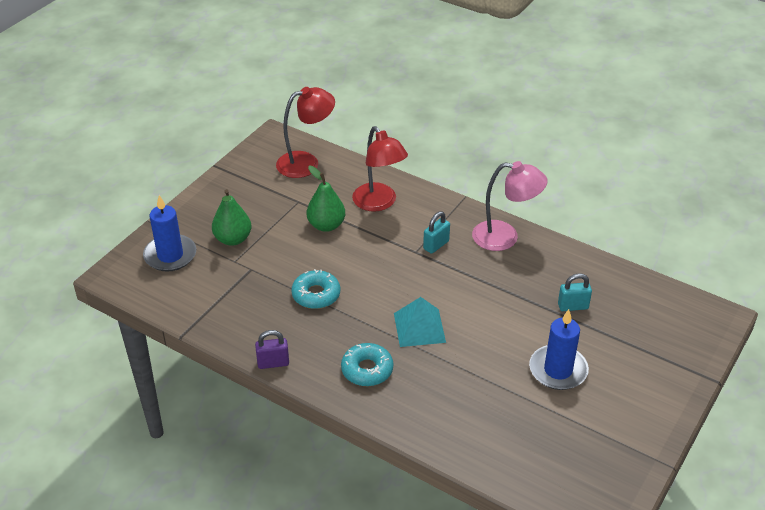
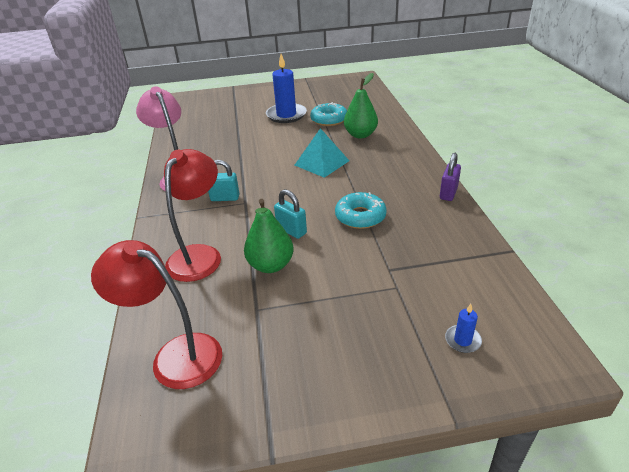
camera: 130 degrees left, 5 degrees down
(170, 255) = (462, 340): blue candle -> blue candle, size x0.46
(233, 239) = (373, 312): green pear -> green pear (360, 135)
(273, 363) = (448, 193): purple padlock -> purple padlock turned 75 degrees clockwise
(367, 370) = (387, 160): turquoise donut -> turquoise donut (329, 120)
(573, 306) = (225, 130): turquoise padlock -> turquoise padlock (291, 231)

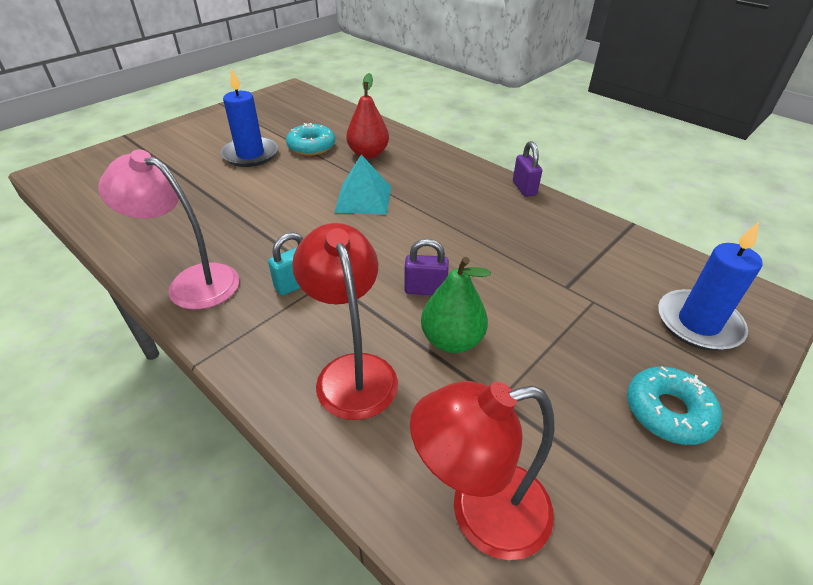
camera: 40 degrees left, 5 degrees up
(291, 231) = (425, 290): turquoise padlock -> purple padlock
(360, 135) = (368, 154): green pear -> red pear
(360, 216) = (475, 243): turquoise donut -> turquoise donut (668, 411)
(462, 340) = (698, 323): blue candle -> blue candle, size x2.19

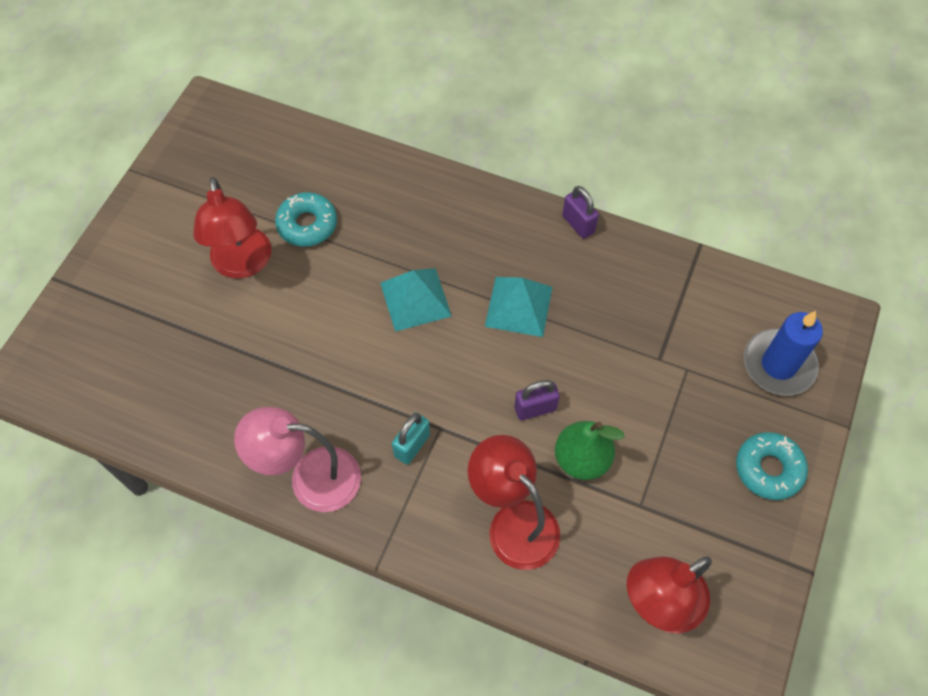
camera: 20 degrees left, 20 degrees up
(250, 154) = (243, 264): blue candle -> red lamp
(368, 154) = (382, 217): red pear -> none
(447, 222) = (518, 306): none -> turquoise pyramid

